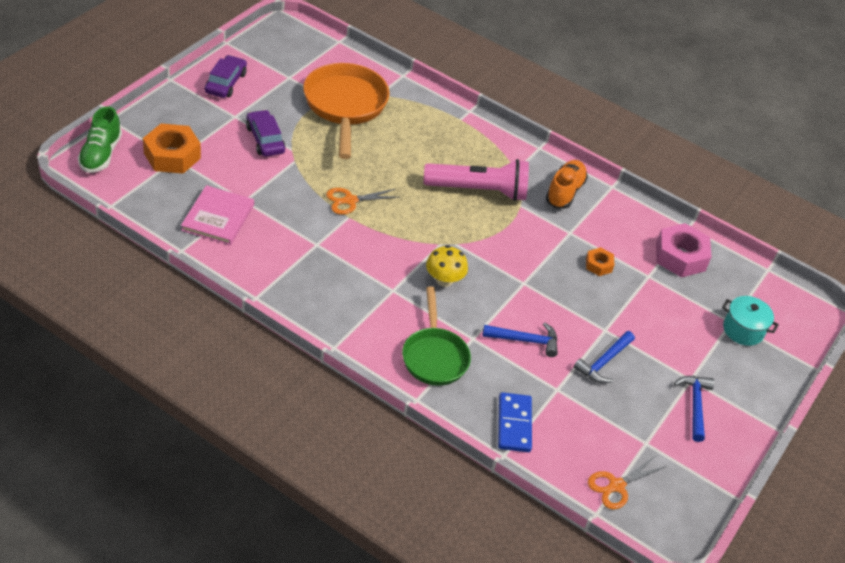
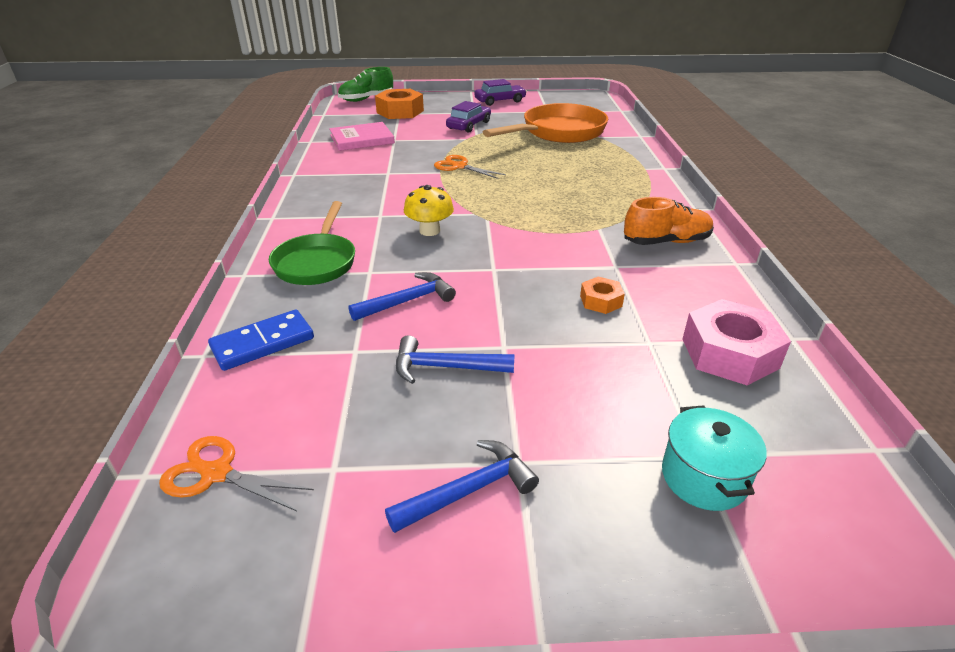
camera: 60 degrees right, 10 degrees down
(434, 356) = (317, 262): green pan -> green pan turned 45 degrees counterclockwise
(478, 190) = (576, 204): pink flashlight -> none
(525, 340) = (408, 301): blue hammer -> blue hammer turned 90 degrees counterclockwise

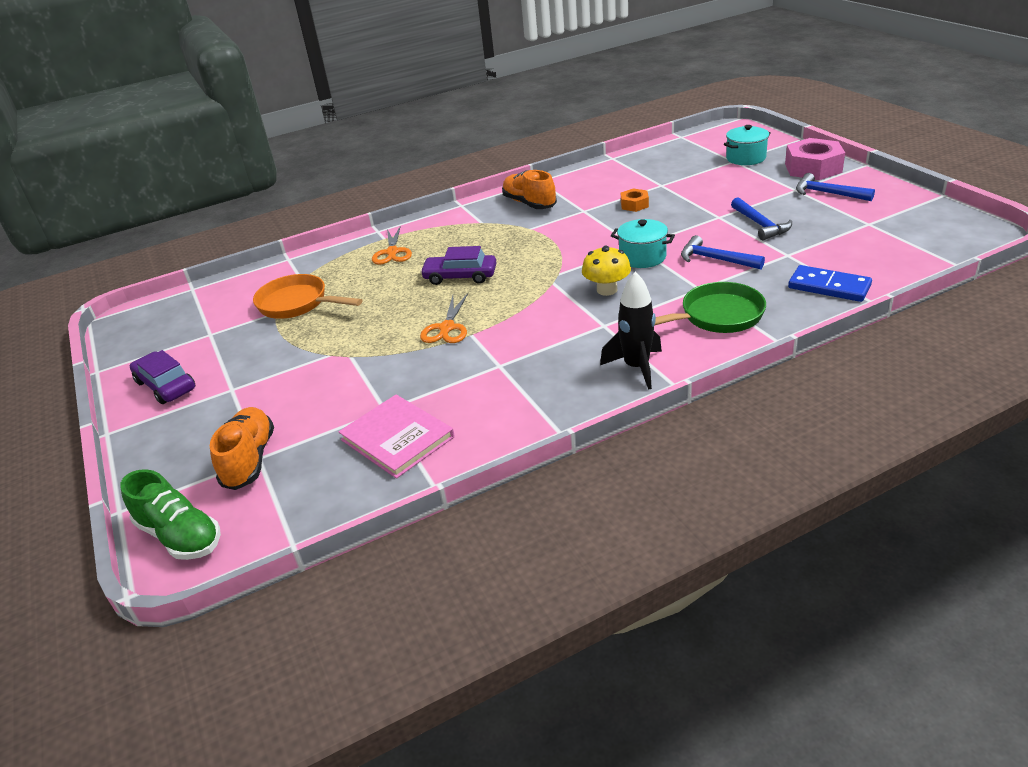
camera: 110 degrees left, 0 degrees up
(217, 473) = (921, 247): orange scissors -> orange scissors (392, 252)
(310, 211) = (636, 367): none -> black rocket
(400, 112) = (249, 460): orange nut -> orange shoe
(465, 264) = (642, 257): none -> turquoise pot
(469, 125) = (295, 372): purple car -> purple car (460, 276)
(558, 132) = (297, 304): orange pan -> orange pan, size x0.66
(729, 353) = (646, 167): pink nut -> pink nut (813, 168)

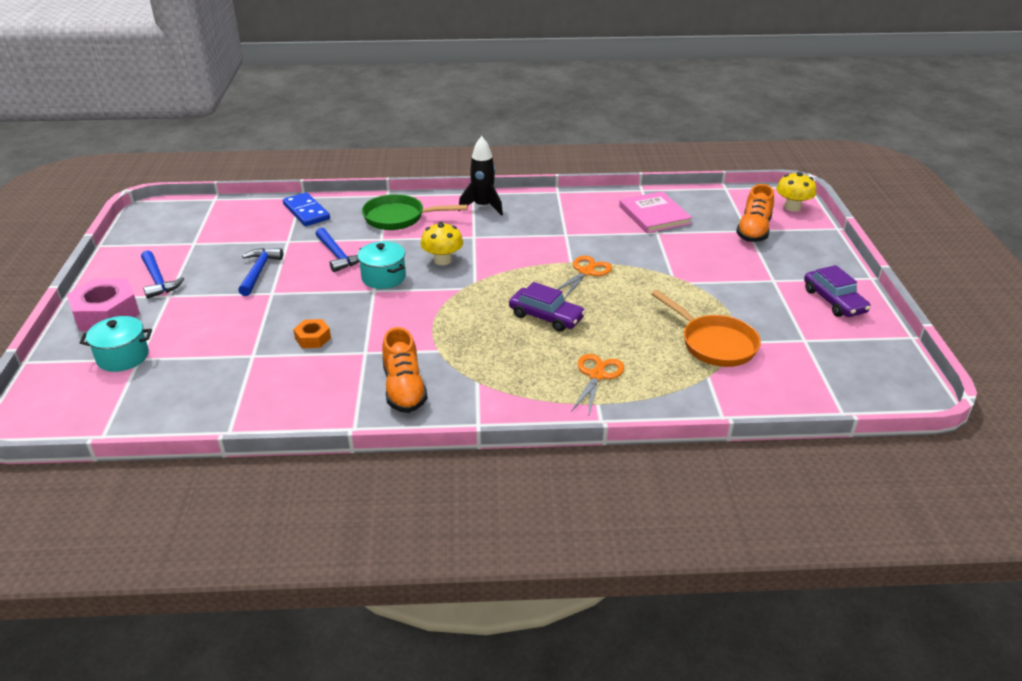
camera: 160 degrees left, 0 degrees up
(180, 535) = (792, 207): green shoe -> yellow mushroom

